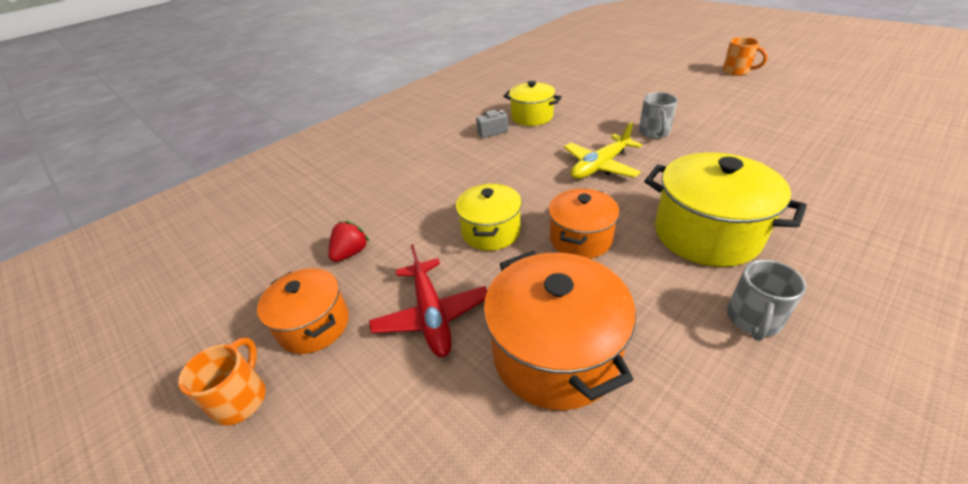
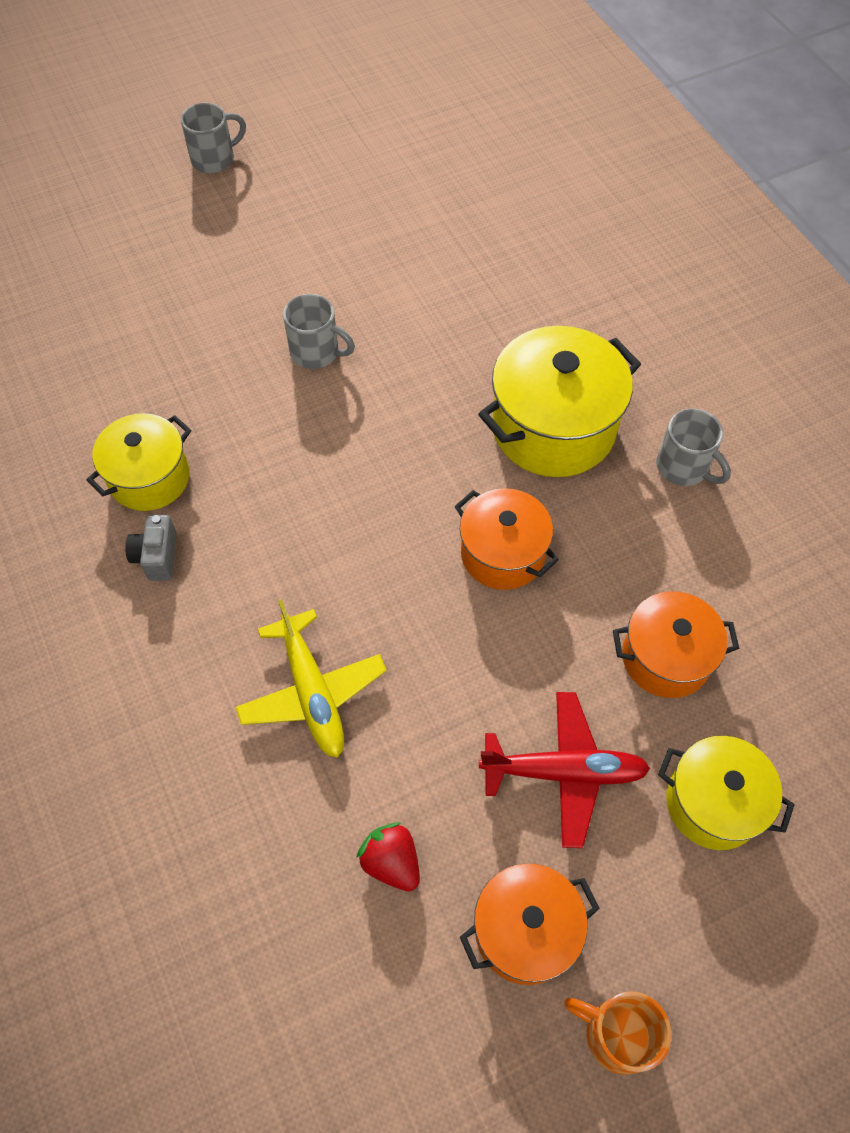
camera: 75 degrees left, 20 degrees up
(491, 231) = (437, 652): yellow pot -> yellow pot (713, 803)
(555, 353) = (665, 657): orange pot -> orange pot, size x0.64
(600, 166) = (360, 457): yellow plane -> yellow plane (312, 692)
(737, 71) = (214, 159): orange mug -> grey mug

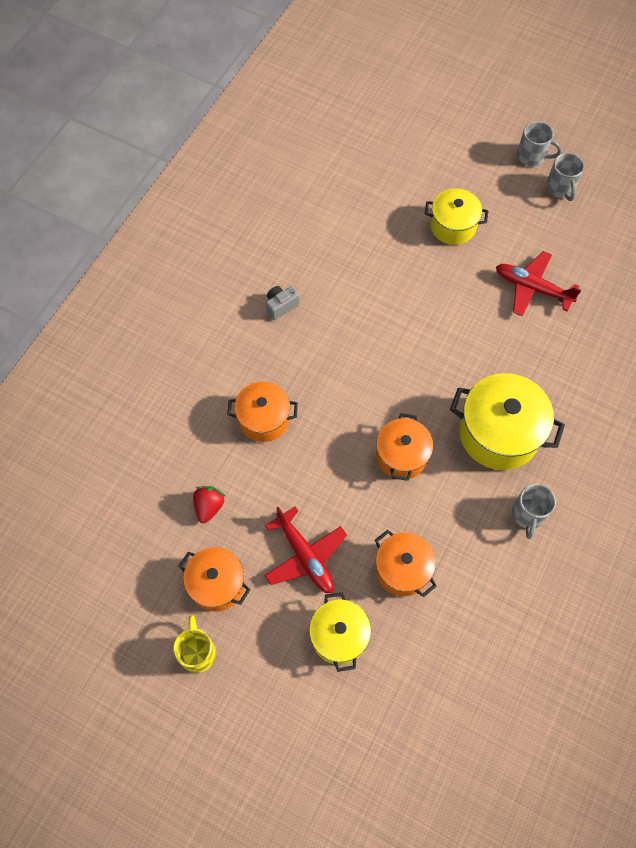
camera: 55 degrees right, 5 degrees up
(149, 478) = (318, 272): yellow pot -> yellow pot (453, 226)
(312, 692) = (264, 419): yellow plane -> orange pot
(316, 352) = (450, 291): grey mug -> grey mug (560, 188)
(387, 271) = (532, 288): none -> red plane
(616, 1034) = (197, 652): orange mug -> yellow mug

